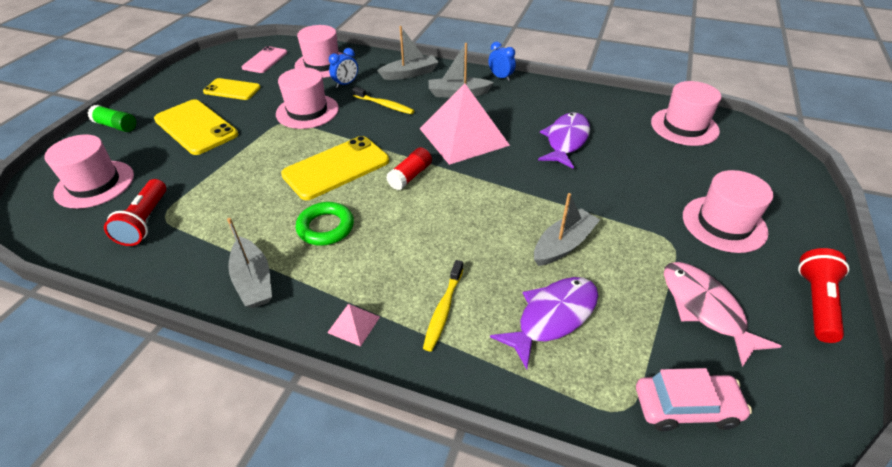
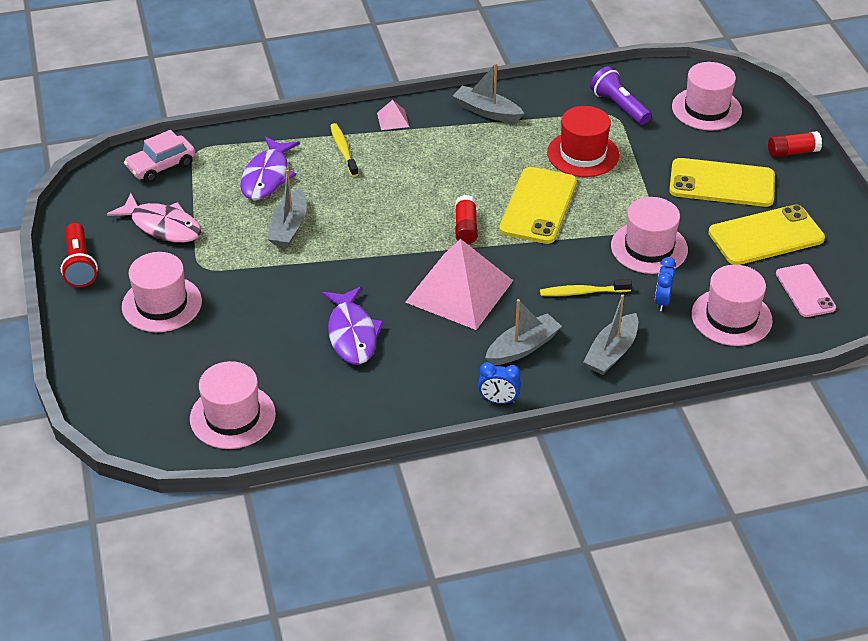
camera: 145 degrees right, 0 degrees up
(116, 126) = (792, 152): green glue stick -> red glue stick
(145, 221) = (619, 107): red flashlight -> purple flashlight
(232, 89) = (766, 236): yellow phone -> yellow phone, size x1.60
(243, 192) = (583, 154): none -> red hat
(325, 227) = (483, 160): green ring -> none

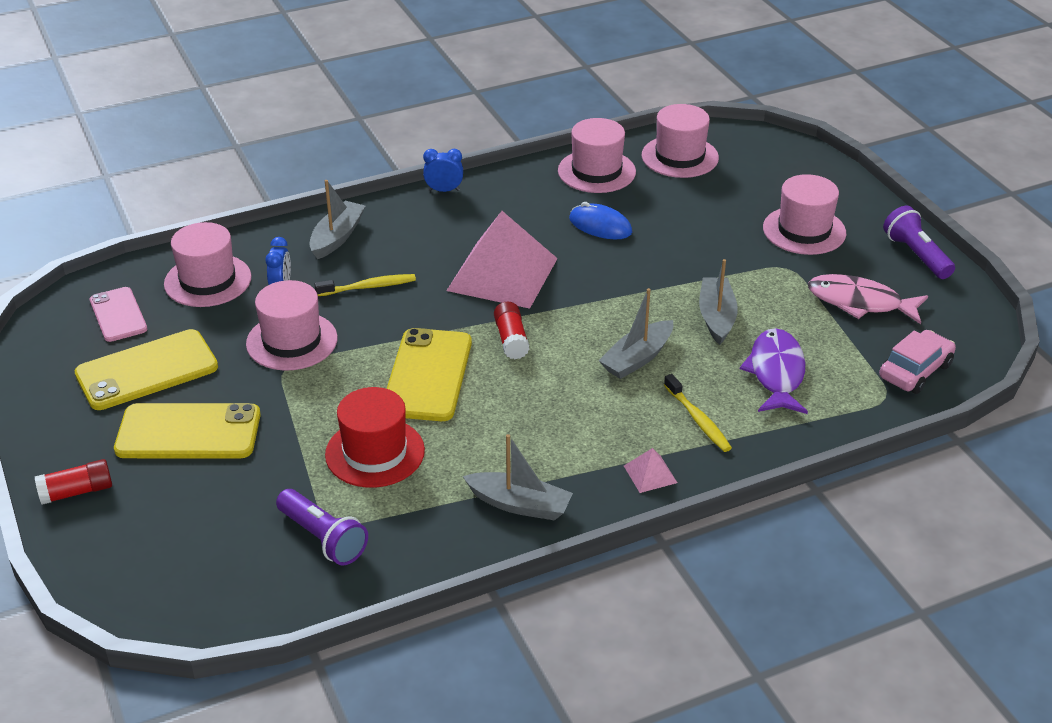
camera: 170 degrees right, 5 degrees down
(80, 265) = (916, 255): red flashlight -> purple flashlight
(352, 334) = (600, 226): purple fish -> blue mouse
(522, 347) = (427, 232): grey boat -> grey boat (637, 358)
(706, 109) = (188, 551): pink hat -> pink hat (596, 171)

